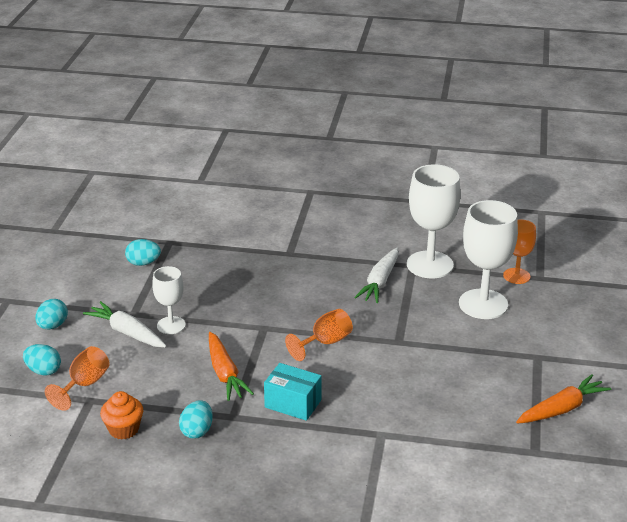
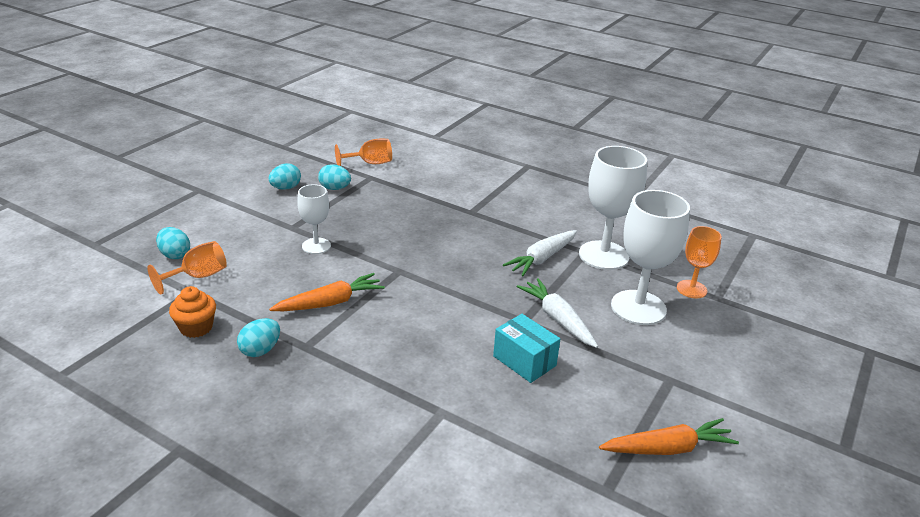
camera: 20 degrees right, 0 degrees up
(52, 326) = (216, 219): turquoise egg -> turquoise egg (285, 188)
(127, 332) = (273, 242): white carrot -> white carrot (558, 319)
(225, 373) = (330, 303): orange carrot -> orange carrot turned 120 degrees counterclockwise
(293, 403) = (373, 351): turquoise box -> turquoise box (524, 361)
(325, 343) = (448, 301): orange goblet -> orange goblet (370, 163)

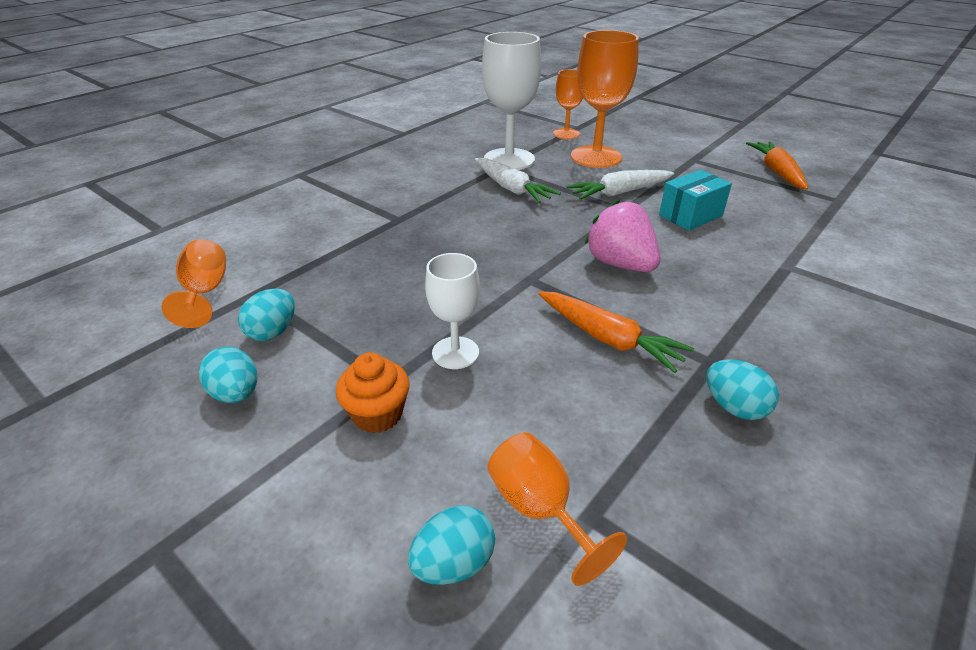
camera: 80 degrees left, 5 degrees up
(196, 328) = (699, 494): orange cupcake -> orange cupcake (377, 414)
(330, 303) = (608, 339): orange carrot -> orange carrot turned 150 degrees clockwise
(426, 313) = (620, 264): none -> pink strawberry
(638, 307) = (596, 157): white goblet -> orange goblet

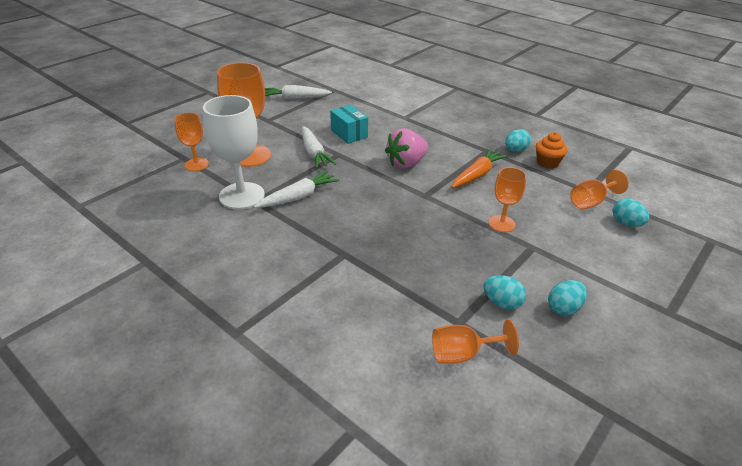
camera: 90 degrees left, 0 degrees up
(377, 414) = (558, 249): orange cupcake -> orange cupcake (547, 163)
(455, 353) = (501, 223): white goblet -> orange goblet
(777, 172) = (295, 98): orange carrot -> white carrot

